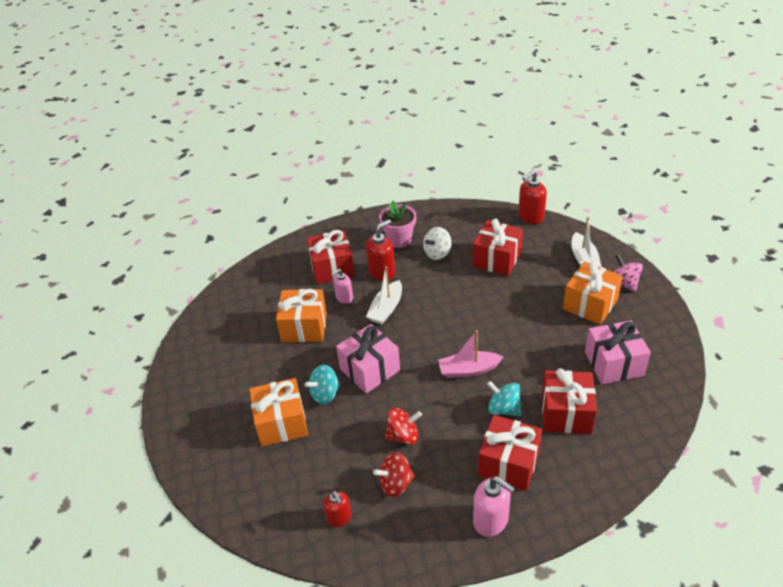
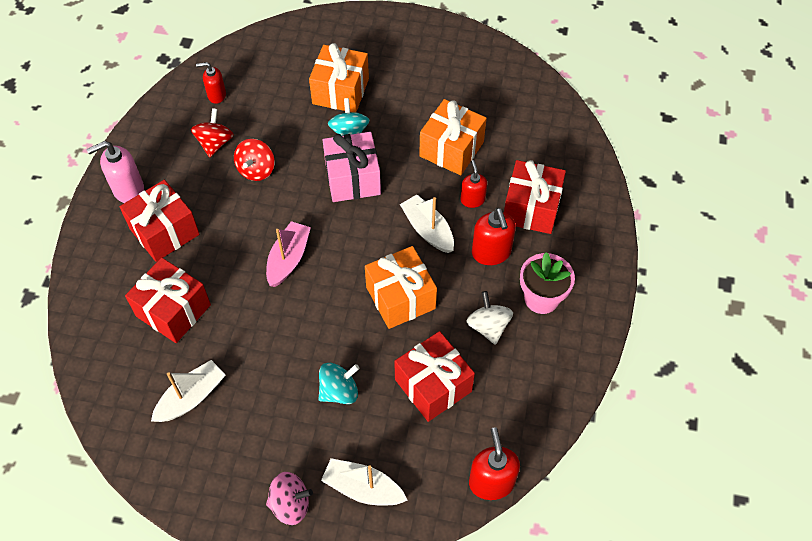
camera: 115 degrees right, 15 degrees up
(344, 298) = (472, 200): pink soap dispenser -> red soap dispenser
(503, 408) = (221, 262): turquoise spinning top -> turquoise spinning top (339, 391)
(590, 304) = (286, 438): orange gift -> orange gift (400, 298)
(613, 363) = (191, 397): pink gift -> white boat

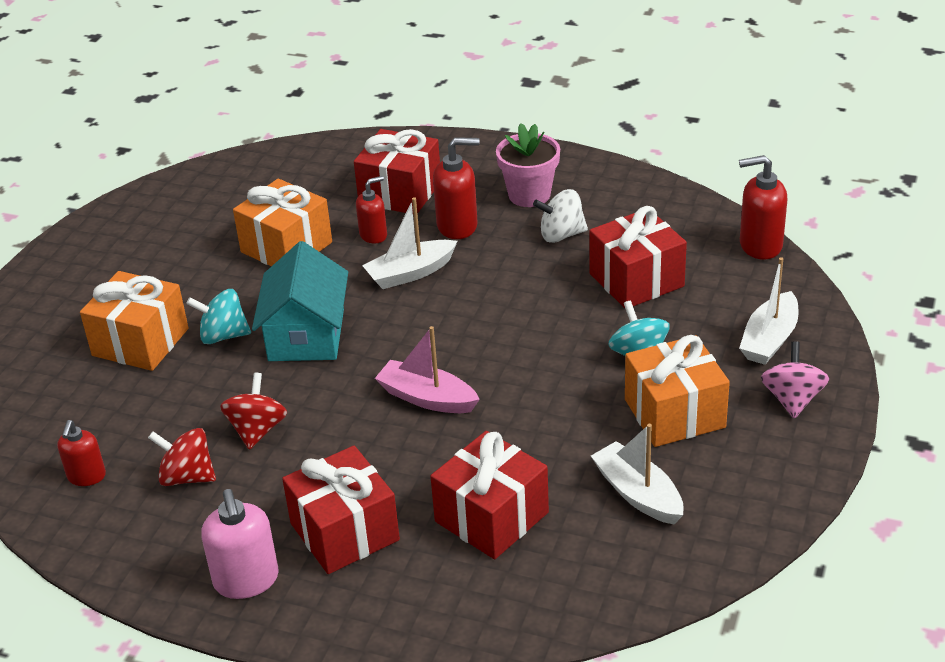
camera: 80 degrees left, 20 degrees down
(256, 170) = (257, 430): red spinning top -> red spinning top turned 105 degrees counterclockwise
(352, 179) = (306, 335): pink gift -> turquoise house
(400, 298) = (509, 300): orange gift -> orange gift (674, 413)
(472, 200) = (373, 235): red soap dispenser -> red soap dispenser turned 150 degrees clockwise

